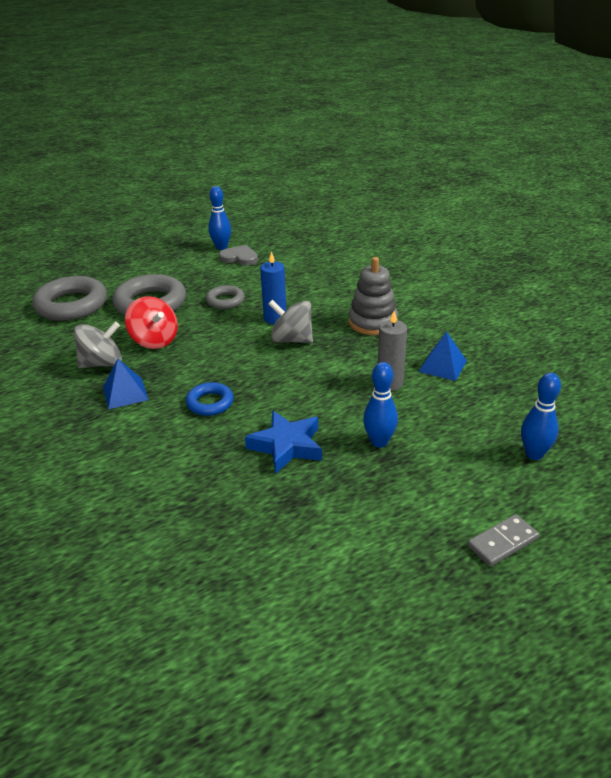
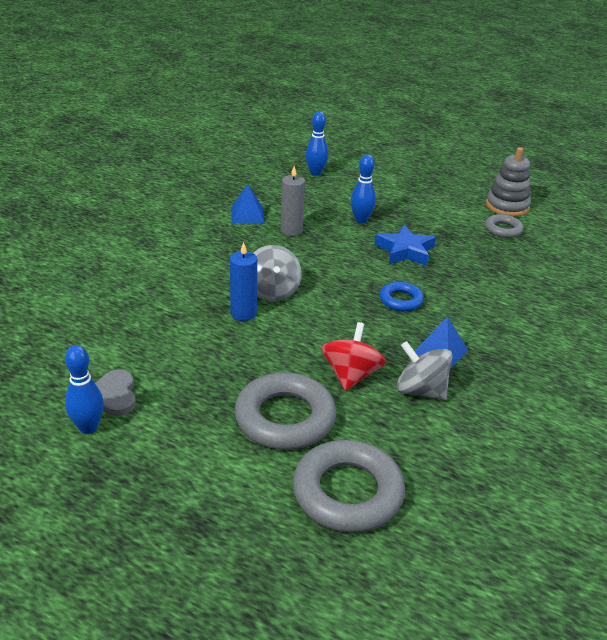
camera: 125 degrees left, 0 degrees up
(225, 301) = (233, 360): grey ring -> grey ring (503, 229)
(373, 322) = (206, 258): grey stacking toy -> grey stacking toy (507, 206)
(502, 542) = (396, 172): grey domino -> none

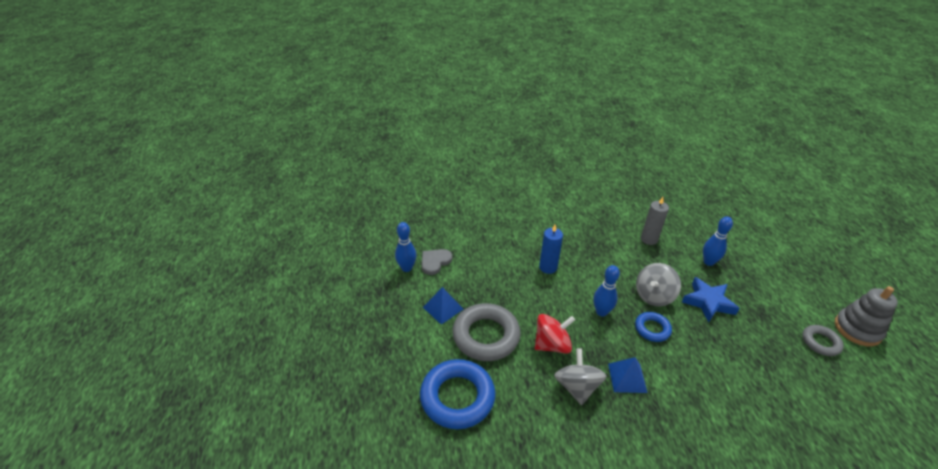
camera: 55 degrees right, 5 degrees up
(247, 215) = (636, 213): blue pyramid -> blue pyramid (443, 308)
(272, 291) = (582, 267): grey spinning top -> grey spinning top (654, 296)
(315, 173) = (725, 212): blue bowling pin -> blue bowling pin (601, 312)
(347, 492) = (457, 397): grey ring -> blue ring

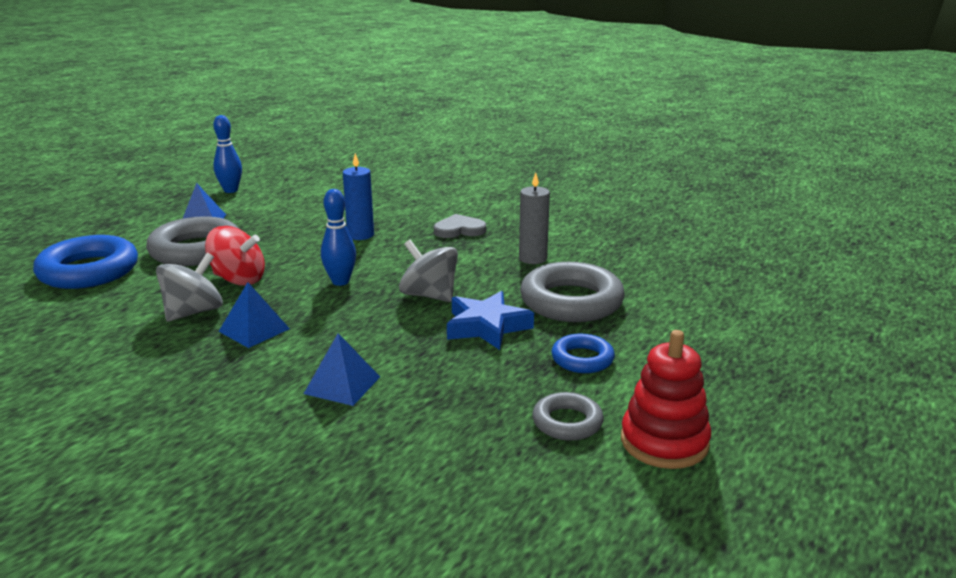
camera: 40 degrees right, 15 degrees down
(435, 262) = (263, 195): grey heart -> grey heart (459, 230)
(652, 329) = (365, 314): blue ring -> blue ring (582, 359)
(654, 296) = (429, 295): grey spinning top -> grey spinning top turned 45 degrees clockwise
(708, 262) = (571, 301): blue bowling pin -> grey ring
(723, 385) = (342, 385): none -> blue pyramid
(857, 329) = (664, 442): grey stacking toy -> red stacking toy

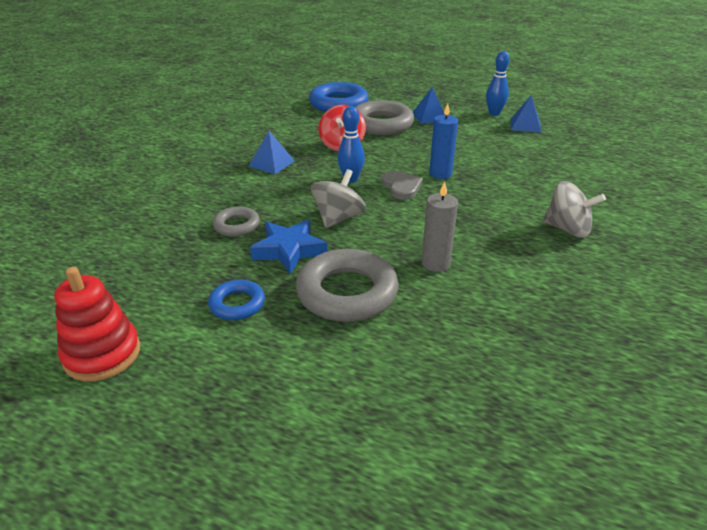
camera: 80 degrees right, 10 degrees up
(193, 312) = (292, 142): grey spinning top -> grey spinning top (567, 229)
(342, 385) = (202, 203): blue pyramid -> blue pyramid (525, 125)
(459, 230) = (481, 216): grey heart -> grey heart (401, 187)
(567, 422) = (141, 300): grey ring -> grey ring (236, 225)

